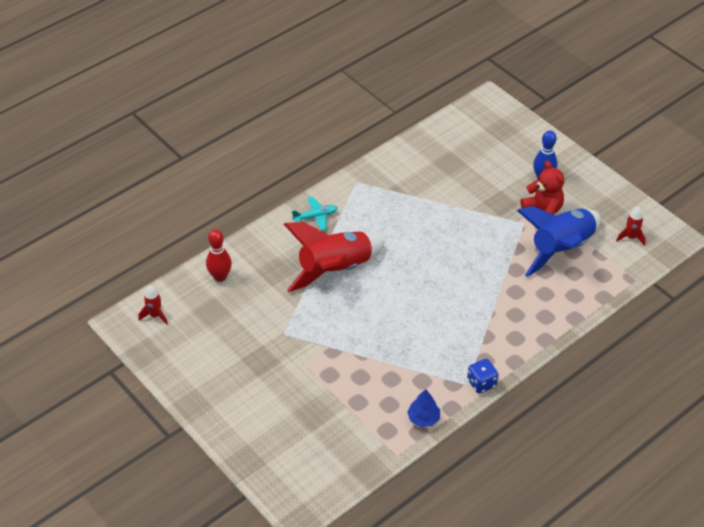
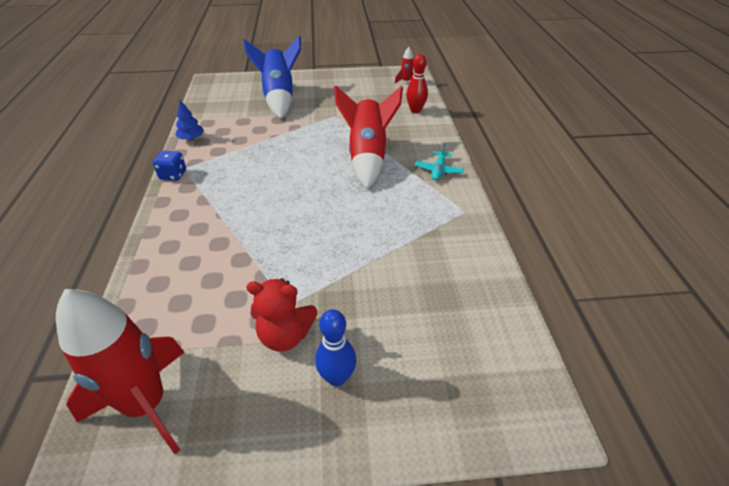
camera: 125 degrees right, 5 degrees down
(561, 249) = (219, 314): blue rocket -> blue rocket (279, 98)
(631, 237) = (146, 404): red rocket -> red rocket, size x2.38

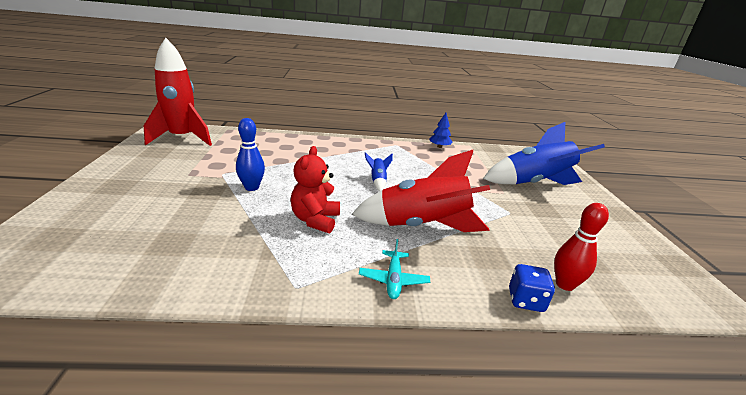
camera: 90 degrees right, 15 degrees down
(173, 175) = (387, 142): blue dice -> blue dice (525, 300)
(285, 335) = (194, 171): red teddy bear -> red teddy bear (315, 220)
(289, 180) = (377, 181): none -> blue rocket
(337, 377) = (140, 185): blue bowling pin -> blue bowling pin (251, 187)
(406, 82) = (667, 289): red rocket -> none
(438, 170) = (393, 280): turquoise plane -> turquoise plane turned 105 degrees counterclockwise

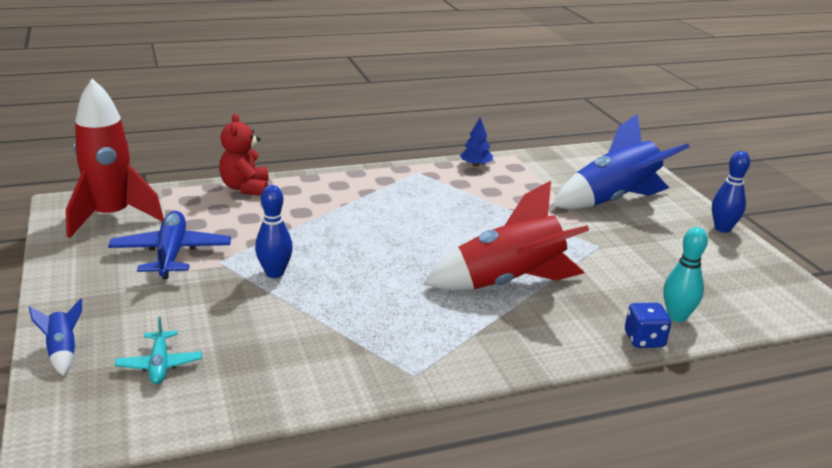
camera: 15 degrees left, 0 degrees up
(196, 164) = (171, 254): none -> blue plane
(315, 220) = (383, 299): red teddy bear -> red teddy bear (245, 188)
(377, 181) = (425, 234): blue rocket -> blue rocket (62, 352)
(393, 280) = (508, 347): turquoise plane -> turquoise plane (159, 364)
(564, 284) = (677, 316): red bowling pin -> turquoise bowling pin
(623, 218) = (722, 228): none -> blue bowling pin

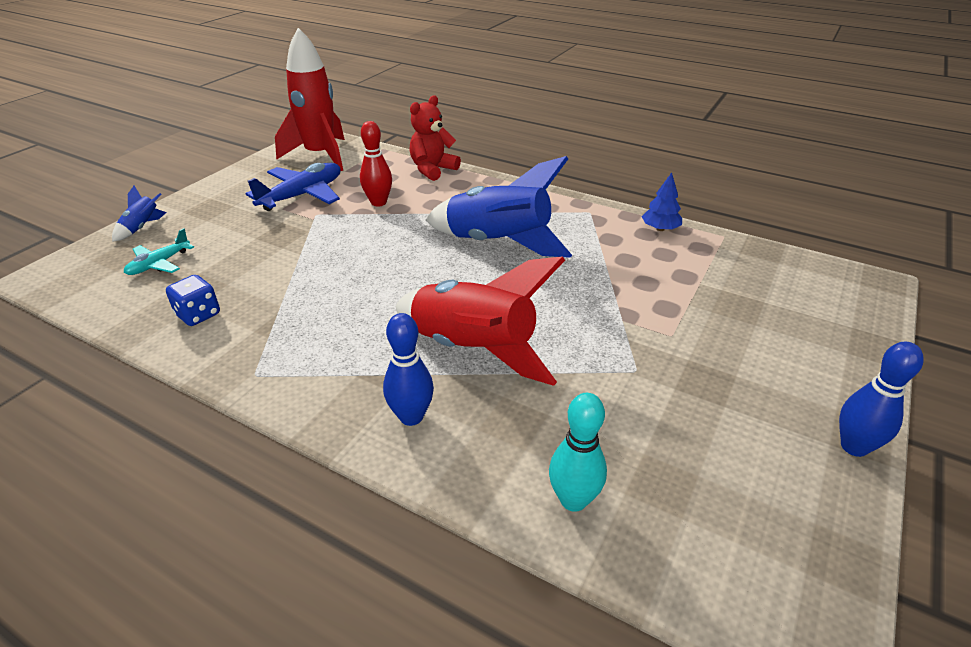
camera: 50 degrees right, 10 degrees up
(254, 230) = (378, 202): none -> red bowling pin
(274, 273) = (329, 240): blue bowling pin -> blue bowling pin (411, 416)
(613, 200) = (754, 334): blue rocket -> blue rocket (498, 243)
(644, 340) = (486, 495): blue dice -> blue dice (198, 315)

